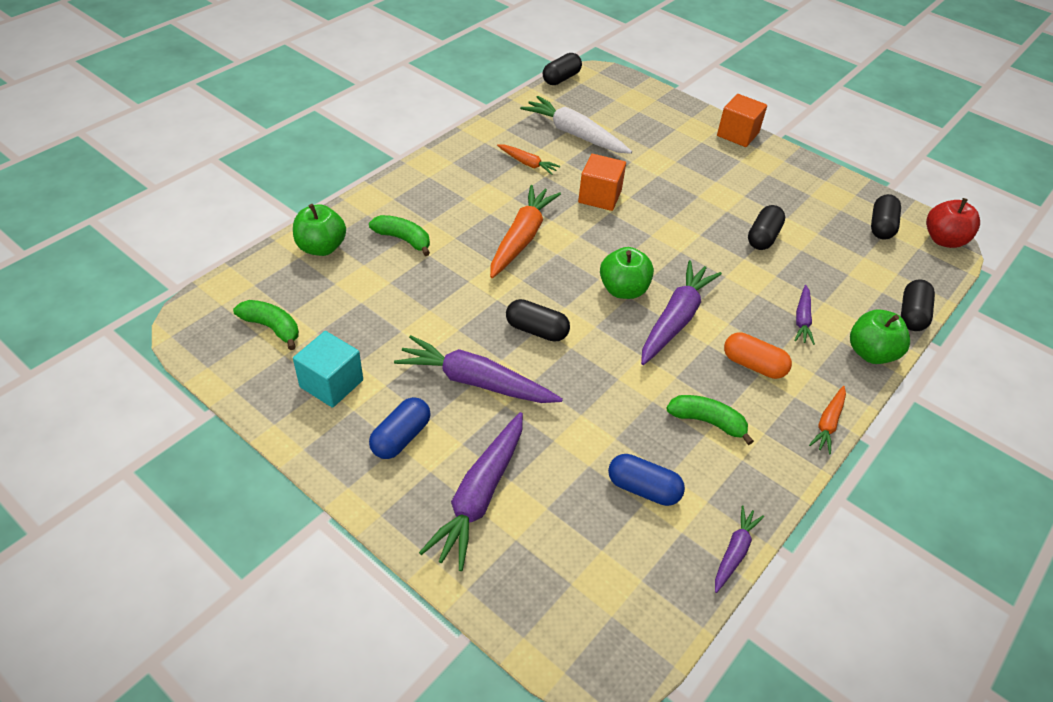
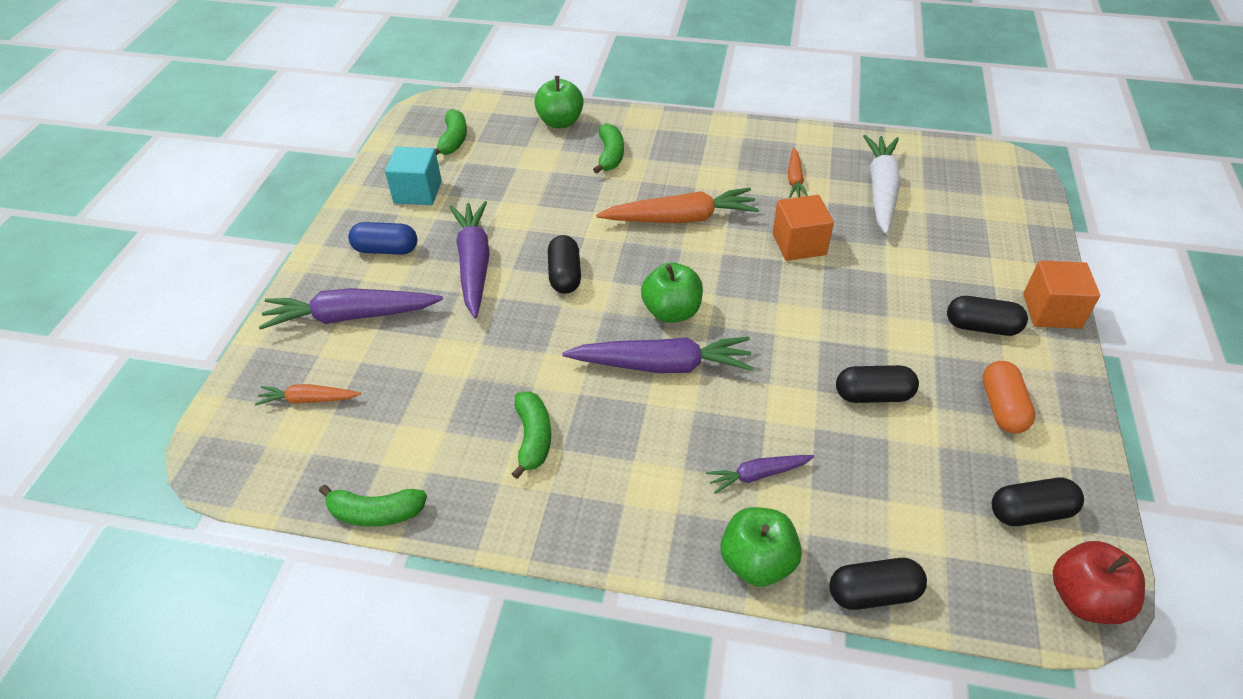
camera: 65 degrees right, 0 degrees up
(561, 78) = (965, 146): black capsule -> black capsule (981, 327)
(643, 488) = (417, 418): blue capsule -> none
(734, 552) = (376, 513): purple carrot -> green banana
(753, 365) = (644, 451): orange capsule -> orange capsule (1002, 407)
(828, 423) = (603, 547): orange carrot -> orange carrot (308, 400)

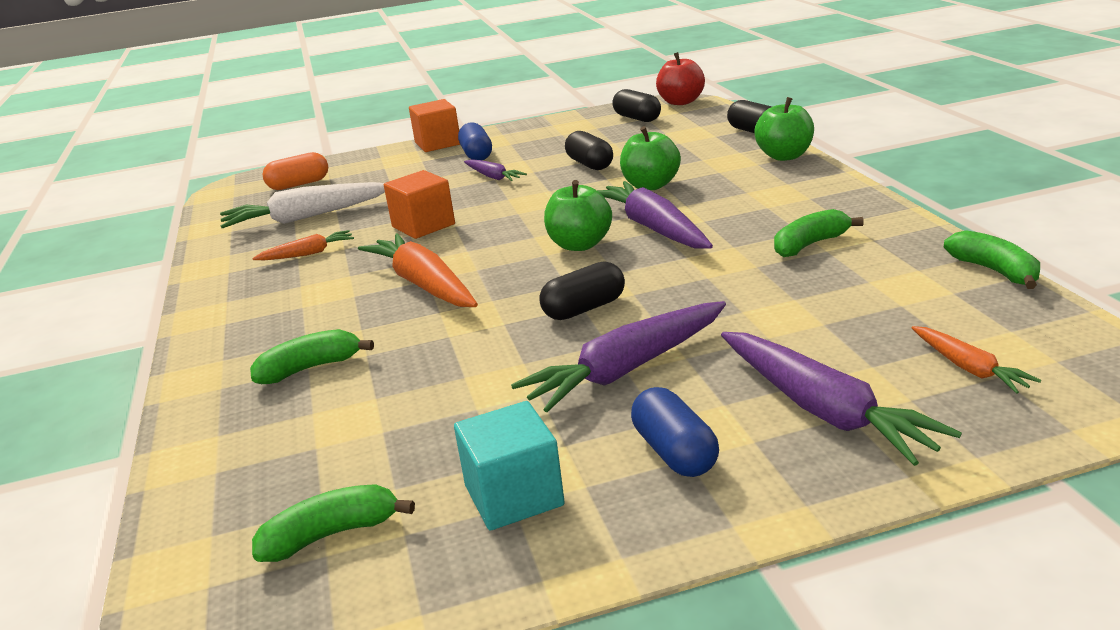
camera: 115 degrees left, 20 degrees down
(560, 122) = (227, 444): green apple -> green apple (650, 185)
(758, 475) = (715, 173): purple carrot -> purple carrot (493, 177)
(981, 327) = (477, 155): black capsule -> blue capsule
(1002, 407) = (556, 137): orange capsule -> orange capsule (299, 184)

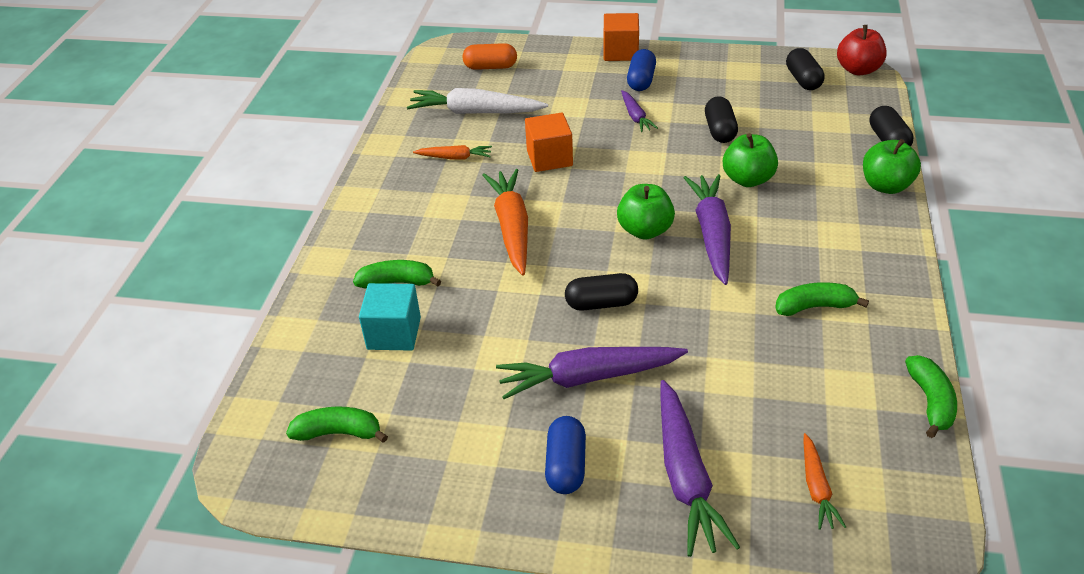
camera: 25 degrees right, 15 degrees up
(514, 496) = (451, 453): turquoise cube -> turquoise cube (394, 333)

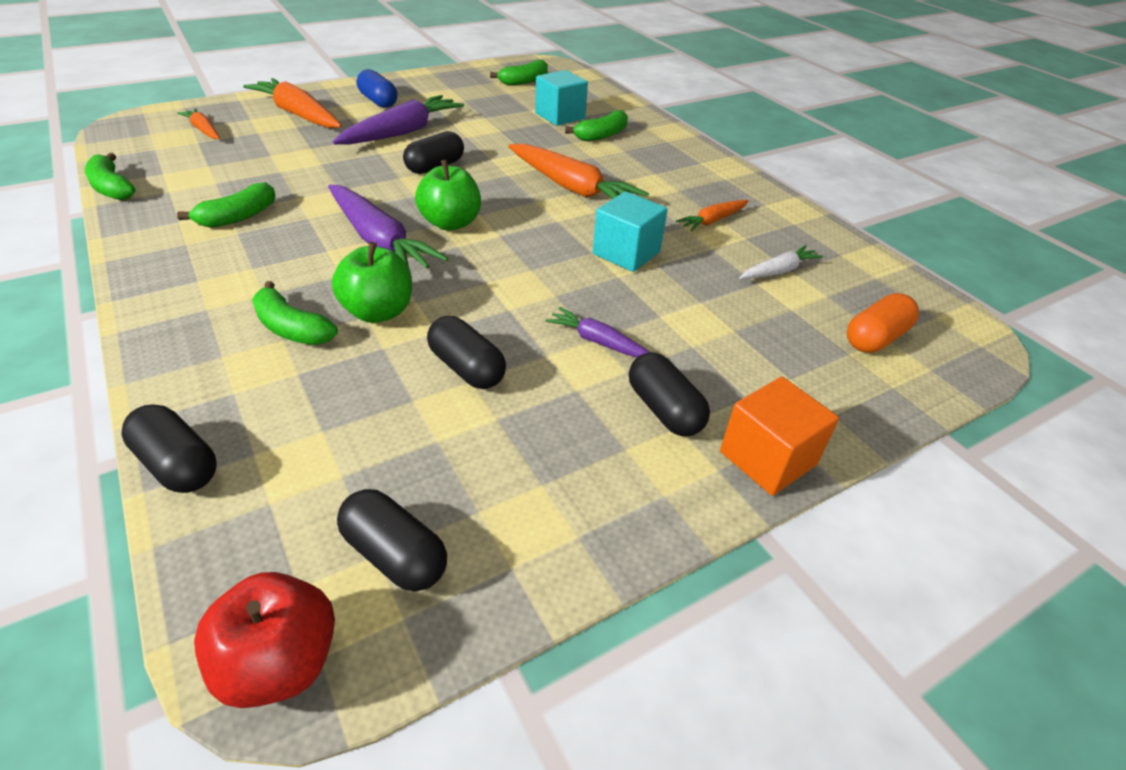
camera: 135 degrees right, 0 degrees up
(475, 112) = (778, 271): white carrot -> white carrot, size x0.53
(549, 158) = (626, 253): orange cube -> turquoise cube
(641, 81) = (664, 409): blue capsule -> black capsule
(685, 476) = (298, 114): purple carrot -> orange carrot
(807, 188) = (292, 328): none -> green banana
(886, 186) = (174, 374): green apple -> none

